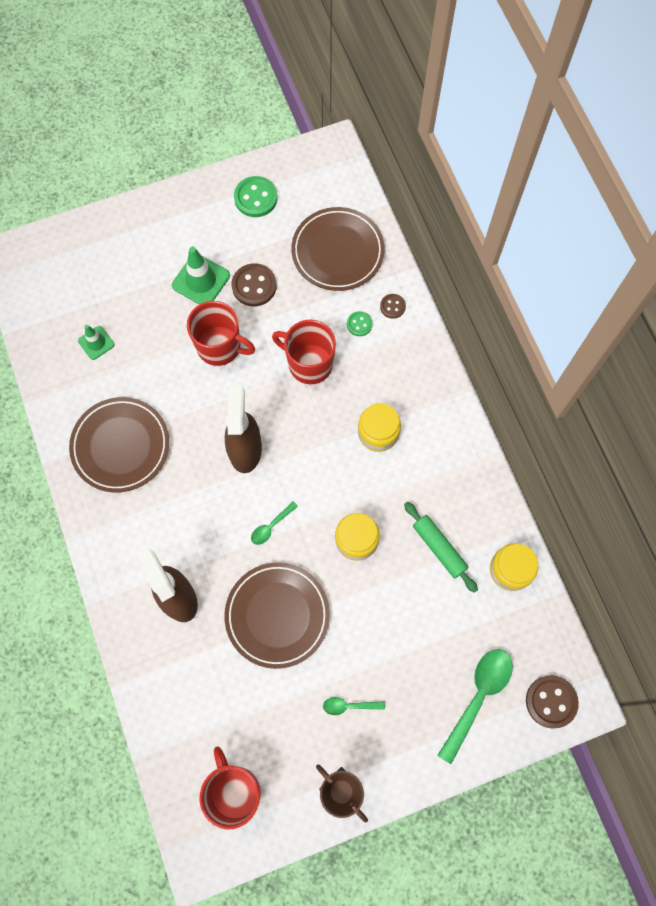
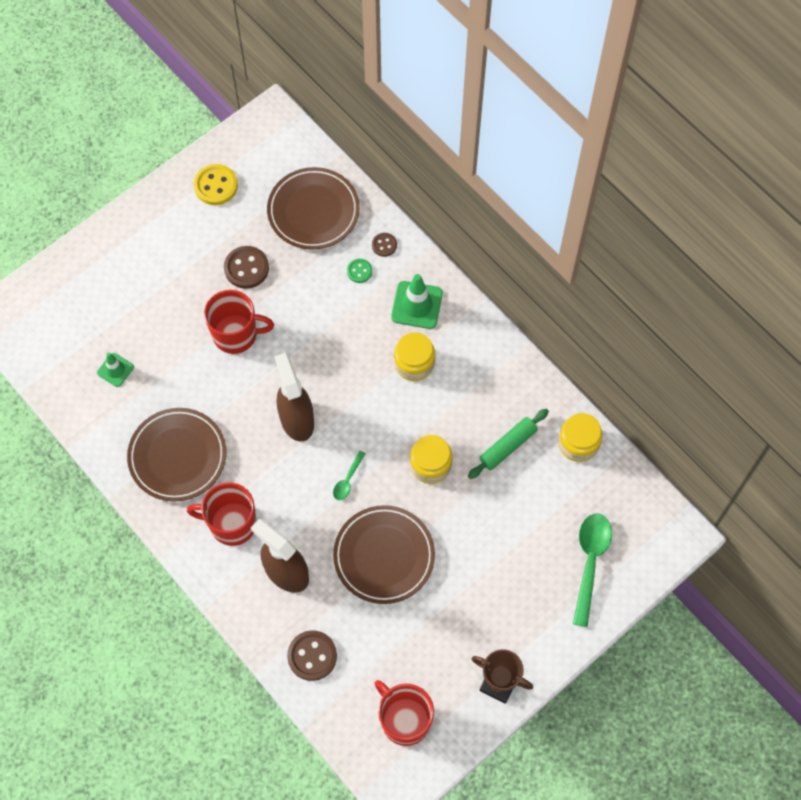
camera: 20 degrees left, 5 degrees down
(201, 280) = (193, 279): green traffic cone -> green traffic cone (416, 305)
(255, 198) = (216, 186): green button -> yellow button
(309, 364) = (326, 322): red mug -> red mug (232, 524)
(349, 706) = (479, 610): green spoon -> none
(439, 548) = (508, 446): green rolling pin -> green rolling pin turned 75 degrees counterclockwise
(551, 701) = (655, 543): brown button -> brown button (312, 656)

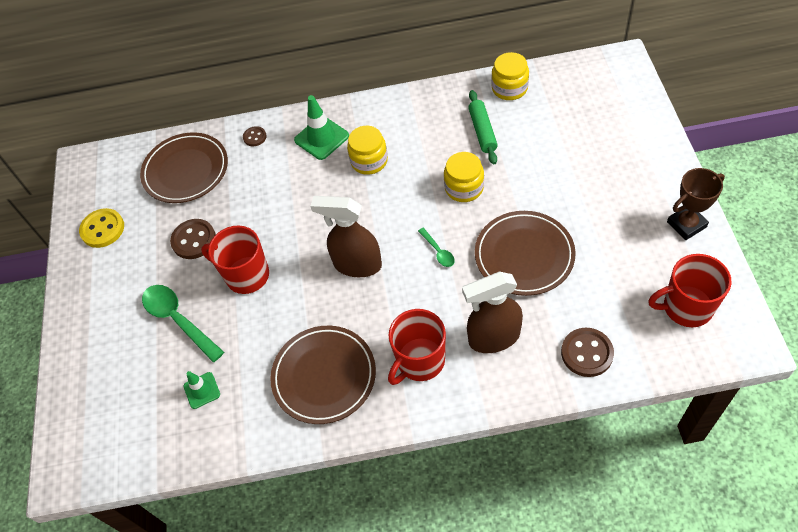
camera: 50 degrees left, 10 degrees down
(236, 334) = (246, 275): red mug -> red mug turned 105 degrees counterclockwise
(359, 271) = (263, 163): green button -> none
(590, 563) = (613, 122): green spoon -> green spoon (179, 320)

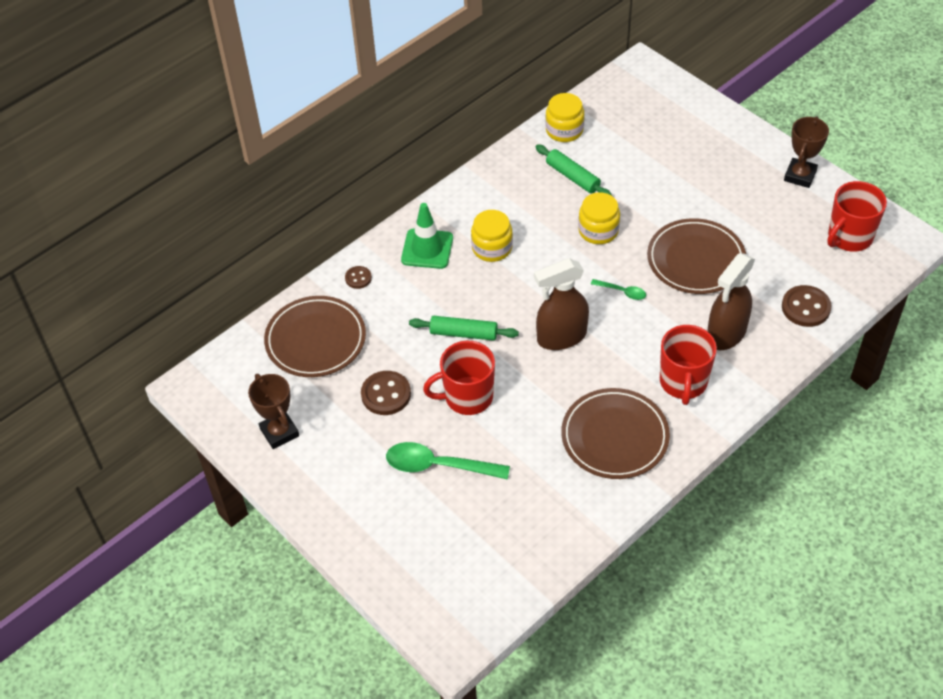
camera: 40 degrees left, 5 degrees down
(102, 229) = (279, 432): yellow button -> brown trophy
(202, 390) = (517, 507): green traffic cone -> none
(288, 221) = (463, 333): none -> green rolling pin

